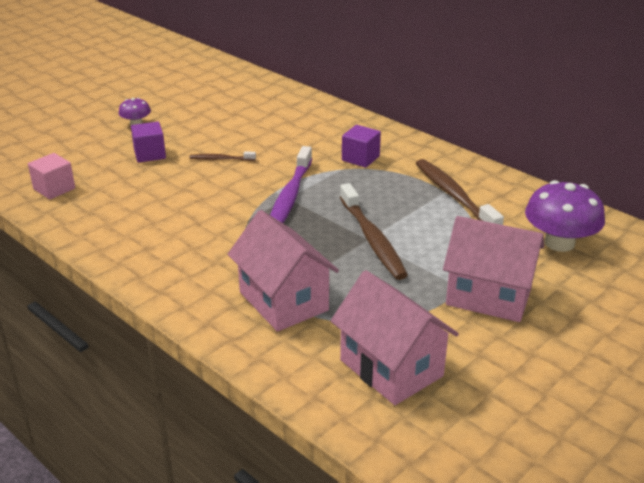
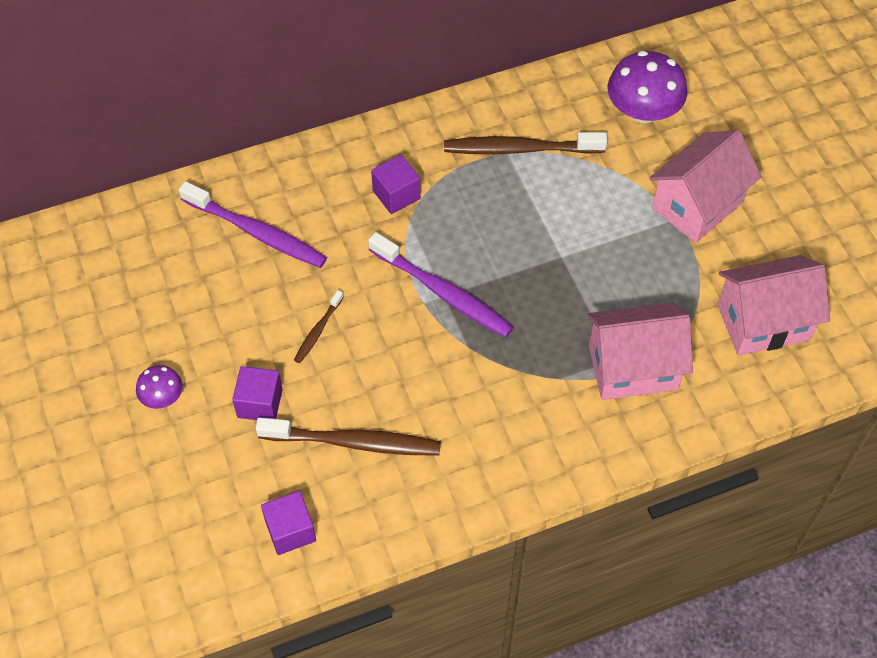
camera: 65 degrees left, 25 degrees up
(54, 189) = (290, 531): pink cube -> purple cube
(284, 120) = (257, 232): none -> purple toothbrush
(372, 239) = (564, 253): brown toothbrush -> brown toothbrush (354, 442)

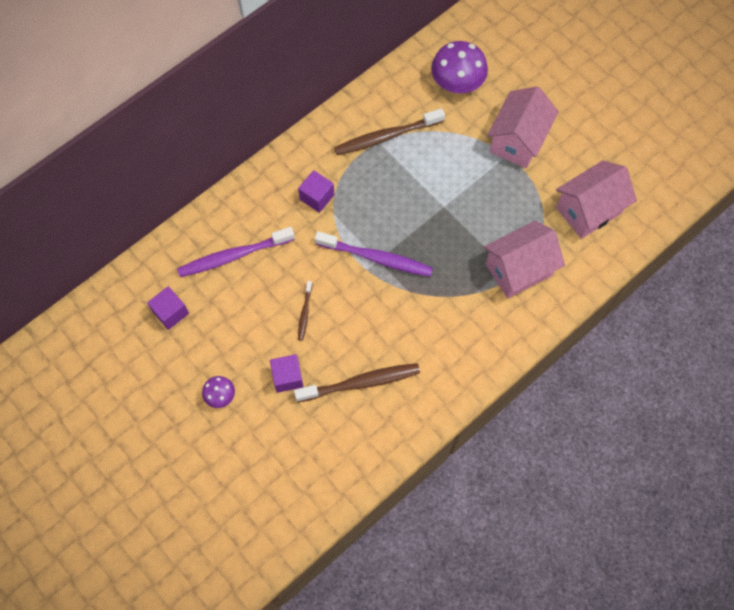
camera: 20 degrees left, 10 degrees up
(257, 232) = (233, 256): purple toothbrush -> purple toothbrush turned 150 degrees clockwise
(290, 531) = (344, 457): purple cube -> purple cube (170, 312)

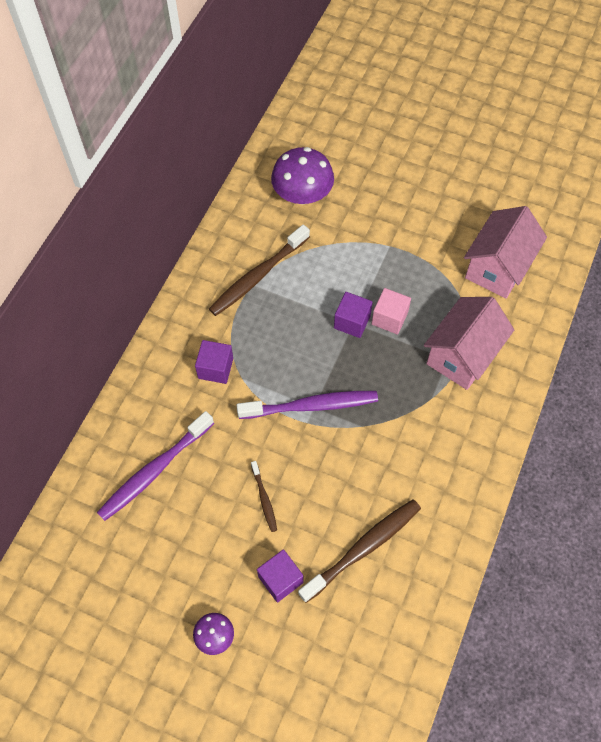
camera: 25 degrees left, 5 degrees down
(170, 312) = (112, 566): purple cube -> purple cube (352, 322)
(475, 215) = (389, 318): none -> pink cube
(517, 140) = (392, 227): pink house -> none

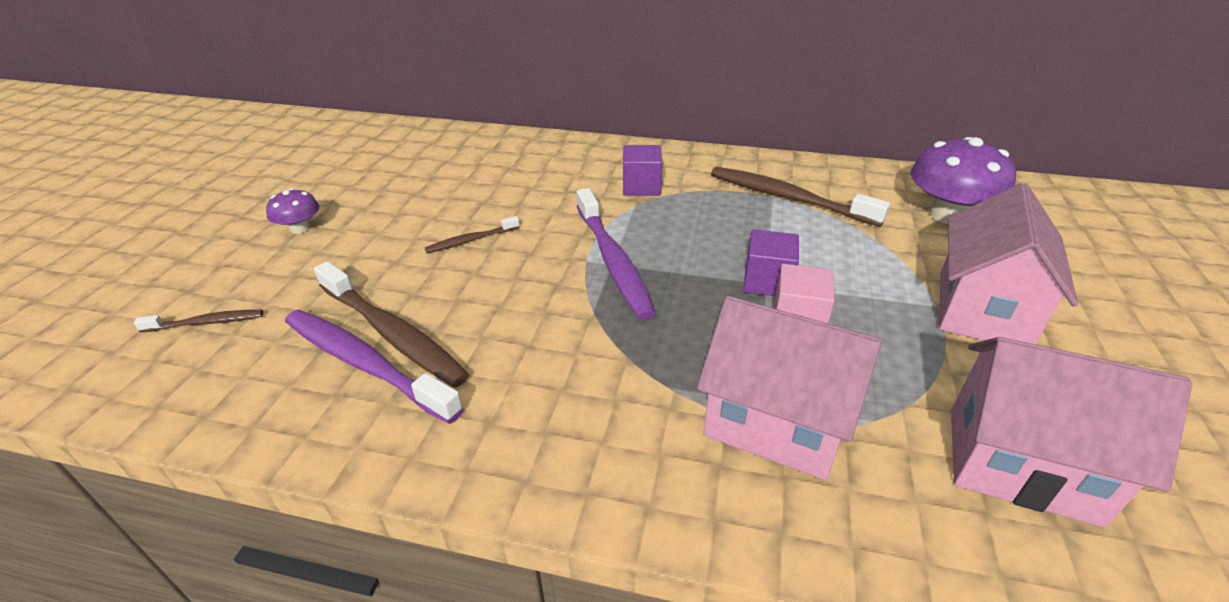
camera: 80 degrees right, 25 degrees down
(154, 471) = (503, 169): purple toothbrush -> purple toothbrush (365, 364)
(280, 579) = (359, 265): purple cube -> none
(330, 678) = (206, 323): none -> brown toothbrush
(396, 226) = (982, 309): none -> pink house

